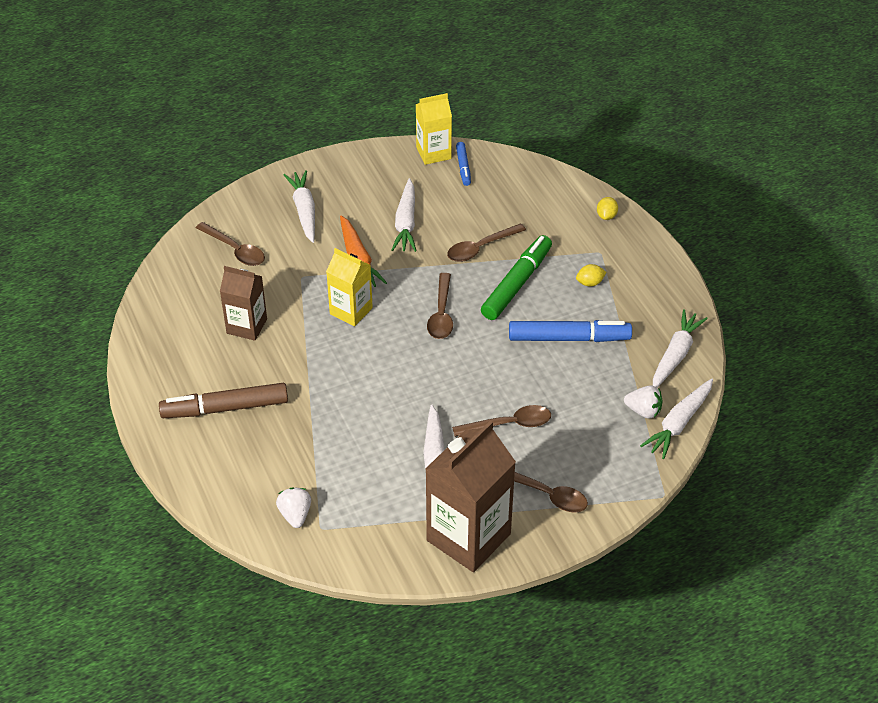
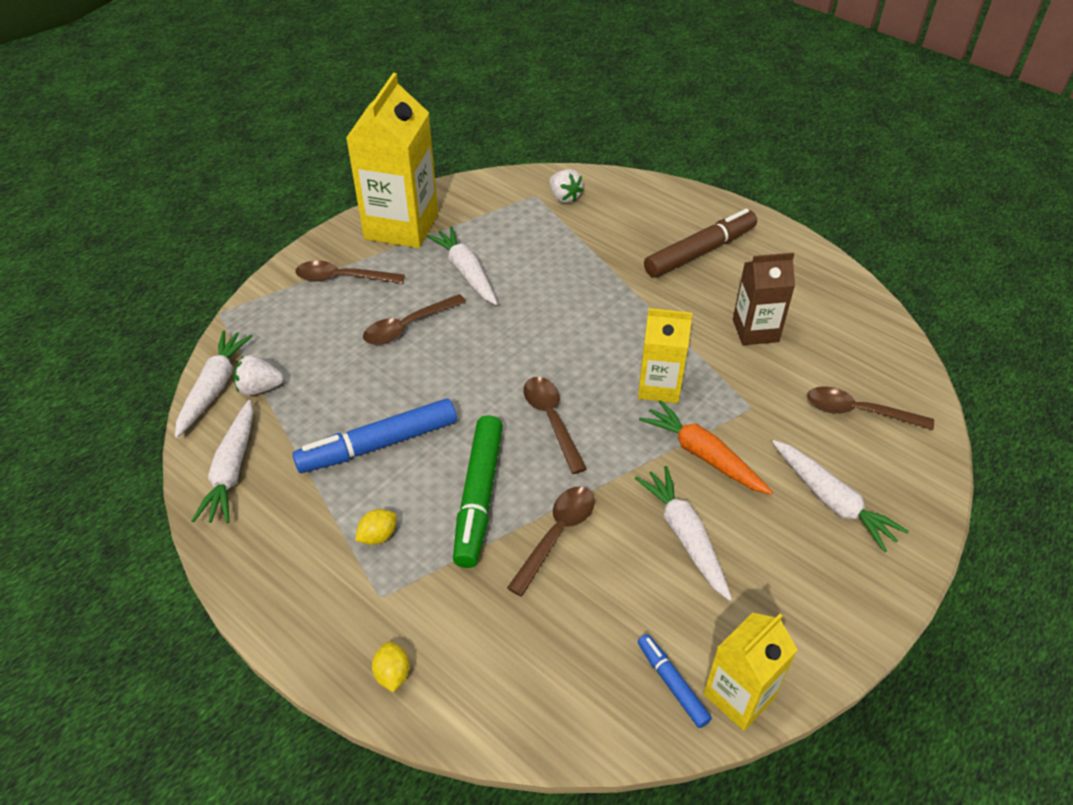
camera: 155 degrees right, 0 degrees up
(468, 537) = (401, 226): brown carton -> yellow carton

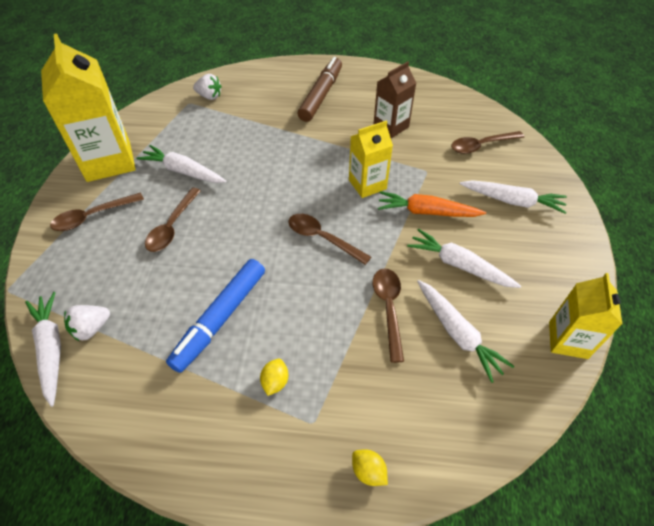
camera: 35 degrees left, 5 degrees up
(232, 470) = (120, 403): white carrot -> white carrot (457, 333)
(478, 497) = (319, 313): green marker -> none
(672, 683) = (530, 357): blue marker -> none

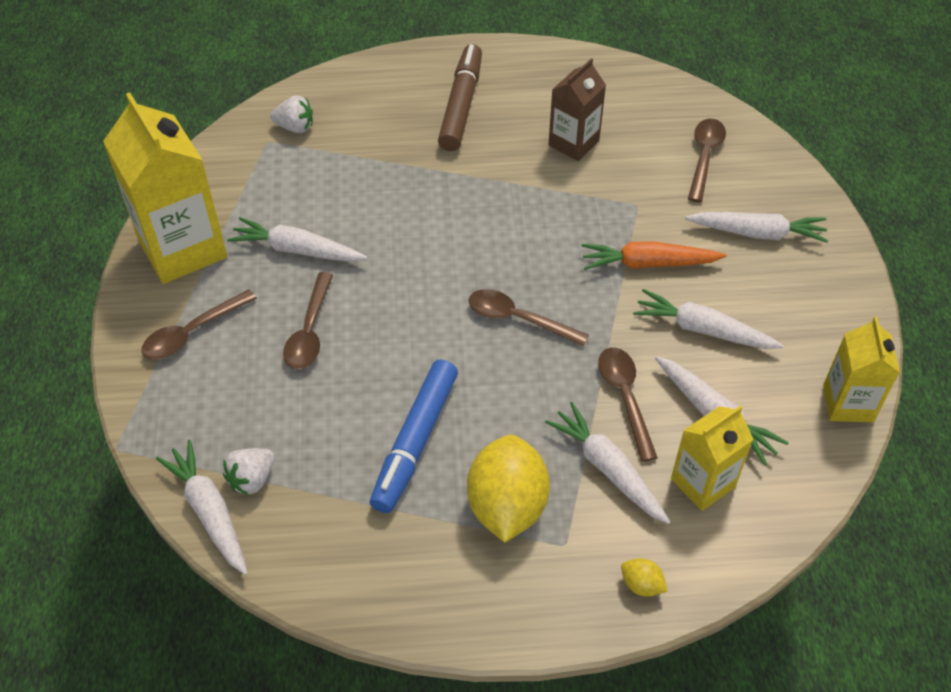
camera: 10 degrees left, 0 degrees up
(275, 382) = (507, 506): yellow lemon -> yellow lemon, size x2.39
(362, 364) = (607, 469): none -> white carrot
(367, 184) = (560, 235): yellow carton -> yellow carton (703, 483)
(481, 146) = (704, 157): brown spoon -> brown spoon turned 135 degrees clockwise

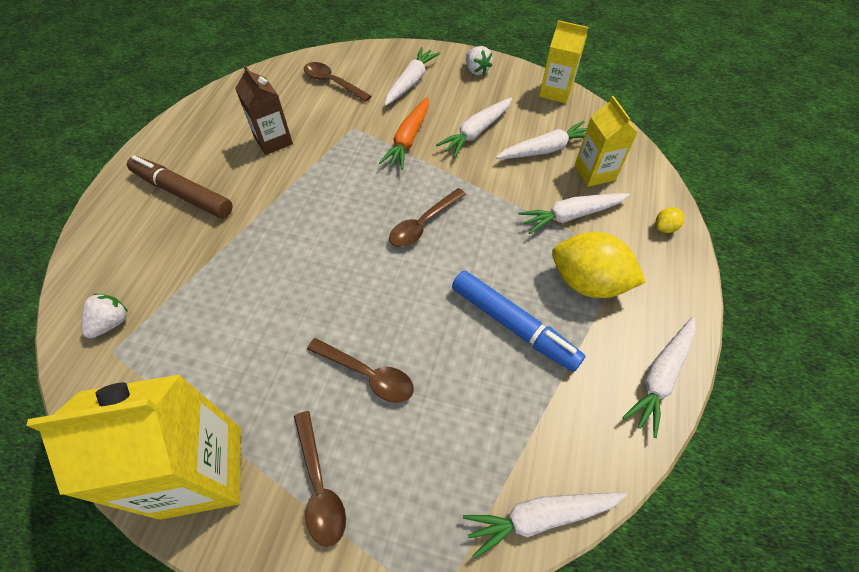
camera: 70 degrees left, 5 degrees up
(252, 479) = (514, 467): white strawberry -> white strawberry (476, 70)
(297, 250) = (267, 361): white carrot -> white carrot (660, 377)
(625, 398) = (516, 188): brown spoon -> none

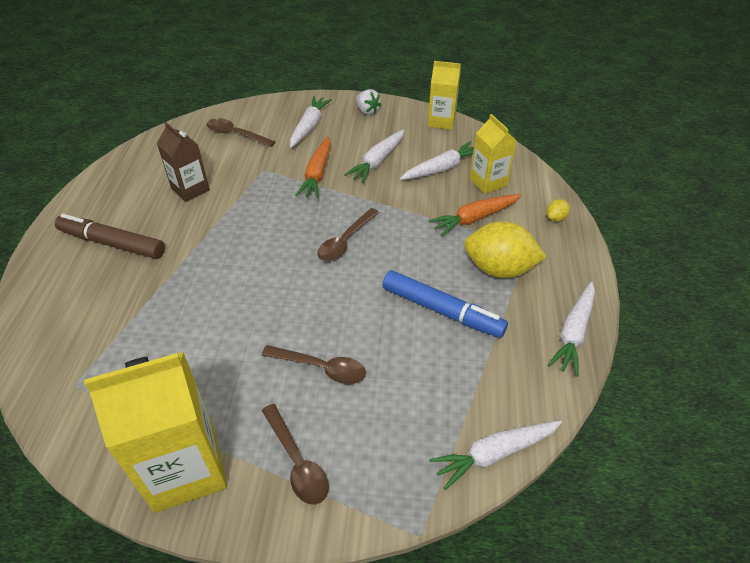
camera: 10 degrees left, 10 degrees down
(111, 322) = (68, 361): white strawberry -> none
(571, 215) = (475, 218): white carrot -> orange carrot

